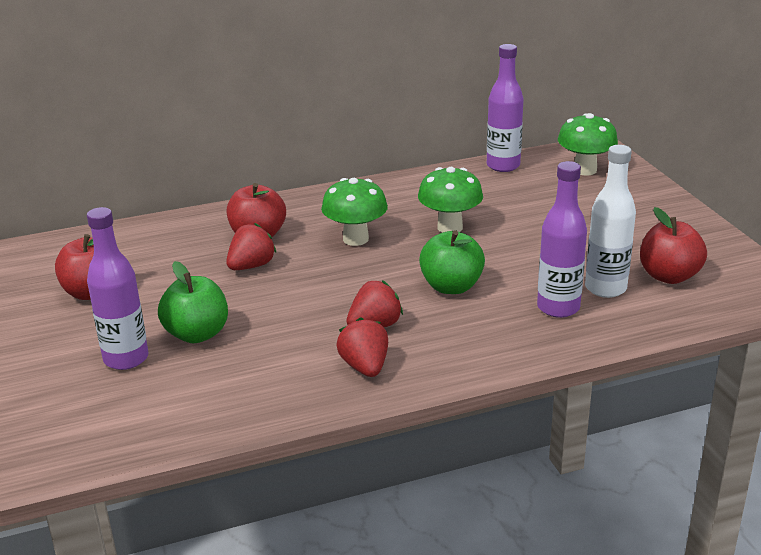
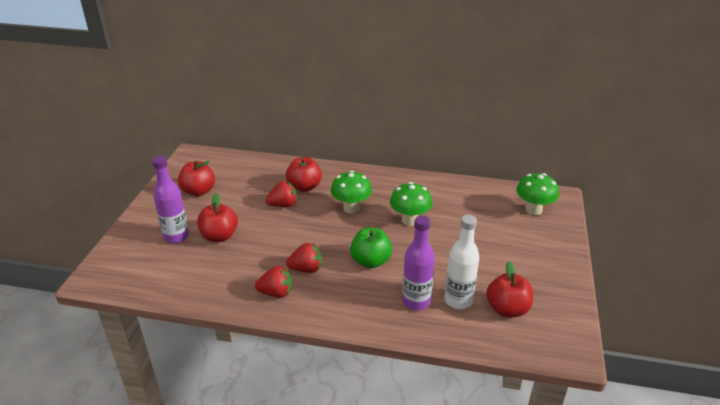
camera: 30 degrees right, 5 degrees up
(197, 334) = (219, 236): green apple -> red apple
(365, 367) = (276, 293): red strawberry -> red strawberry turned 75 degrees clockwise
(503, 166) = (484, 189): purple bottle -> none

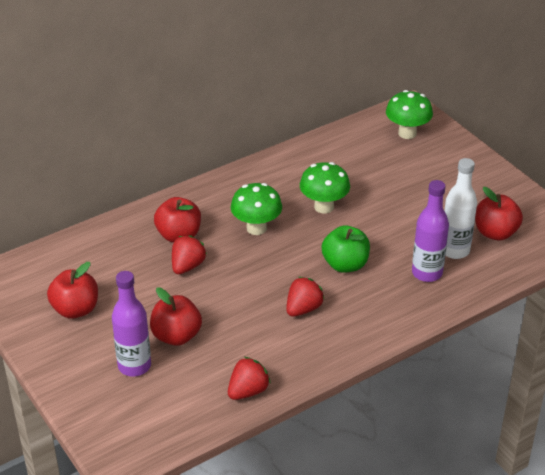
camera: 45 degrees left, 5 degrees up
(276, 293) = (310, 345): red strawberry -> red strawberry (248, 391)

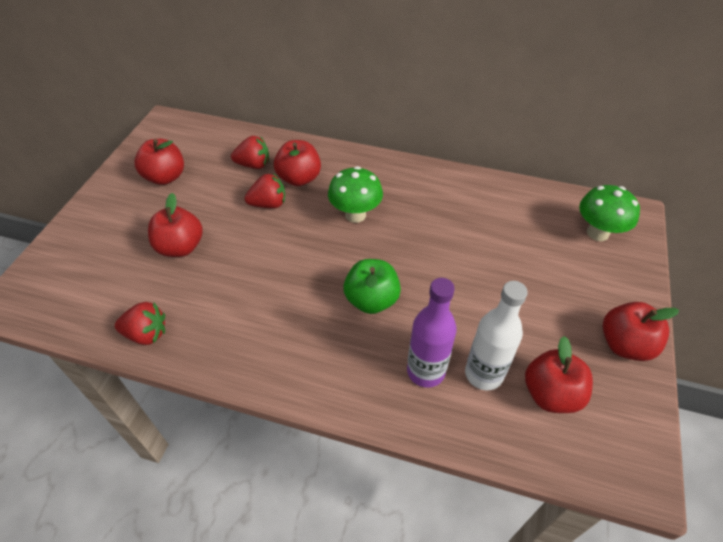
camera: 50 degrees right, 10 degrees up
(134, 366) = (126, 244): purple bottle -> none
(303, 309) = (285, 307): red strawberry -> red strawberry (253, 165)
(324, 207) = (430, 239): green mushroom -> none
(495, 182) = (625, 344): none -> red apple

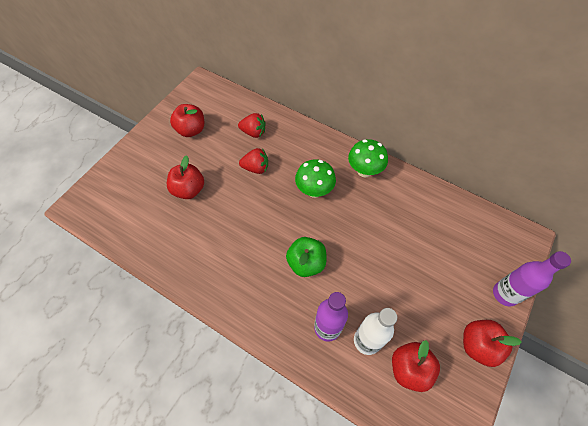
camera: 15 degrees right, 10 degrees up
(146, 334) = (153, 251): red strawberry -> none
(299, 178) = (282, 151): red apple -> none
(597, 233) = (491, 248): green mushroom -> green mushroom (364, 171)
(633, 279) = (505, 294): none -> purple bottle

